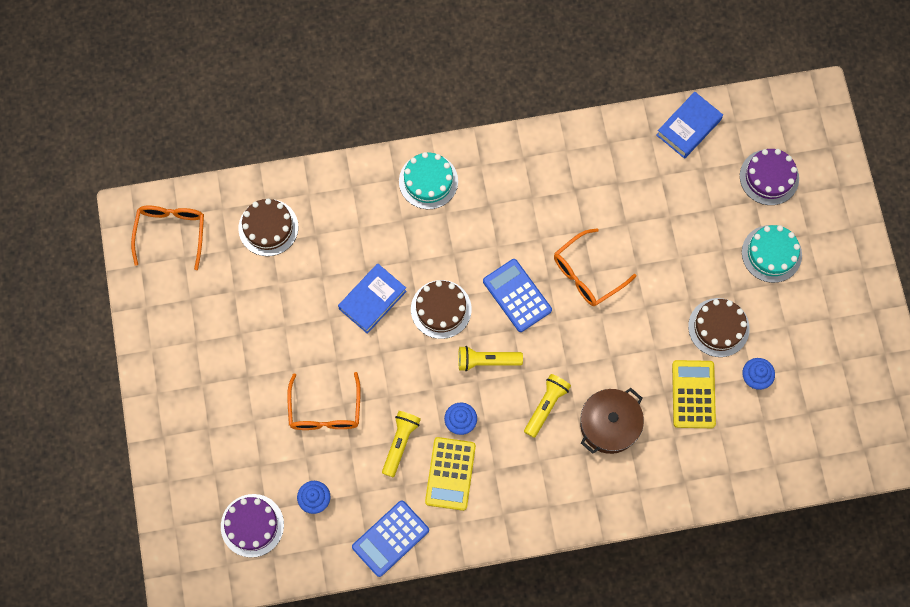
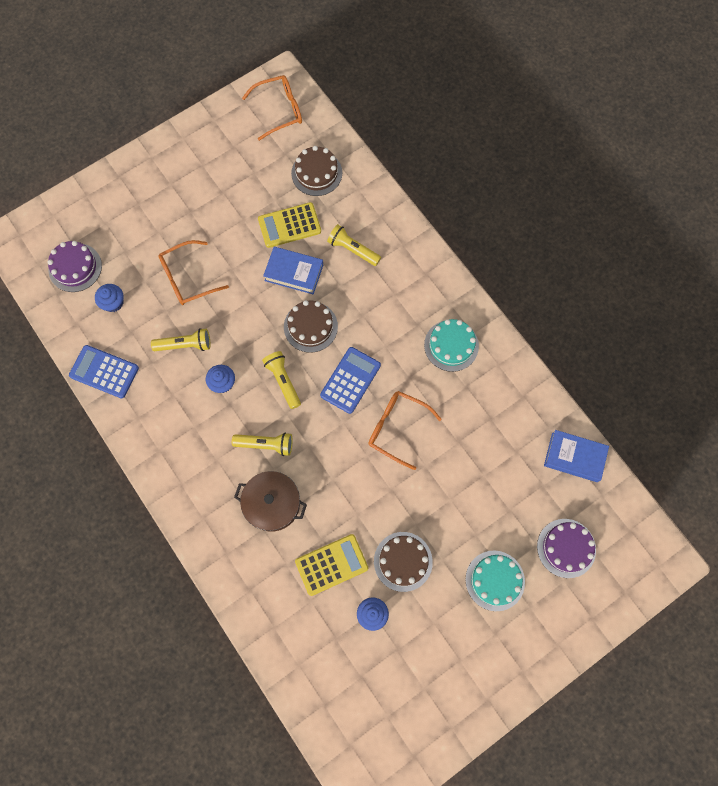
camera: 65 degrees right, 0 degrees up
(376, 230) = (353, 250): none -> yellow flashlight
(428, 181) = (414, 270): turquoise cake -> turquoise cake (451, 345)
(450, 474) = (176, 394): yellow calculator -> yellow calculator (289, 225)

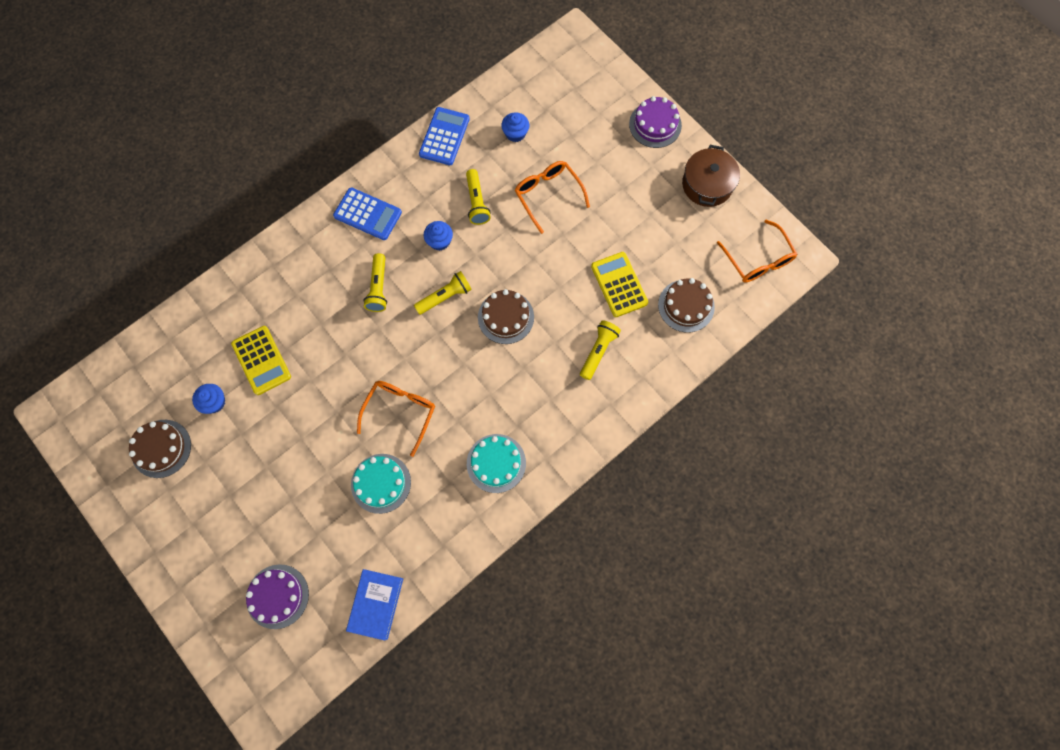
camera: 85 degrees right, 0 degrees up
(75, 267) = (549, 95): purple cake -> purple cake (655, 124)
(272, 504) = (320, 300): brown pot -> brown pot (707, 184)
(294, 272) = (565, 294): blue book -> none
(350, 380) = (450, 362): blue calculator -> blue calculator (367, 214)
(403, 561) = (264, 428): brown cake -> brown cake (161, 448)
(495, 580) = (244, 521): turquoise cake -> turquoise cake (381, 483)

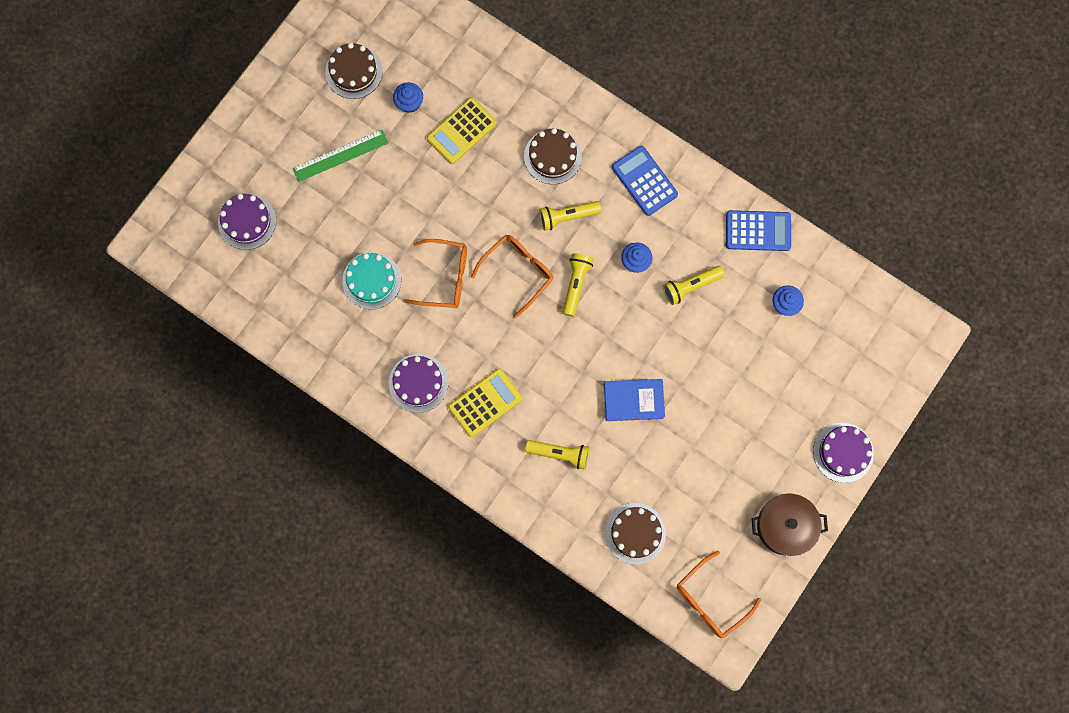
camera: 75 degrees right, 5 degrees up
(242, 483) = (340, 155): none -> green ruler
(367, 214) = (644, 181): blue calculator -> blue calculator turned 135 degrees clockwise
(376, 604) = (260, 311): blue book -> blue book (633, 401)
(445, 297) = (576, 285): yellow flashlight -> yellow flashlight turned 120 degrees counterclockwise
(496, 463) = (418, 383): turquoise cake -> purple cake
(506, 317) = (571, 351): brown cake -> brown cake (552, 156)
(548, 195) = (720, 358): orange glasses -> orange glasses (517, 272)
(619, 284) = (639, 458): yellow calculator -> yellow calculator (485, 403)

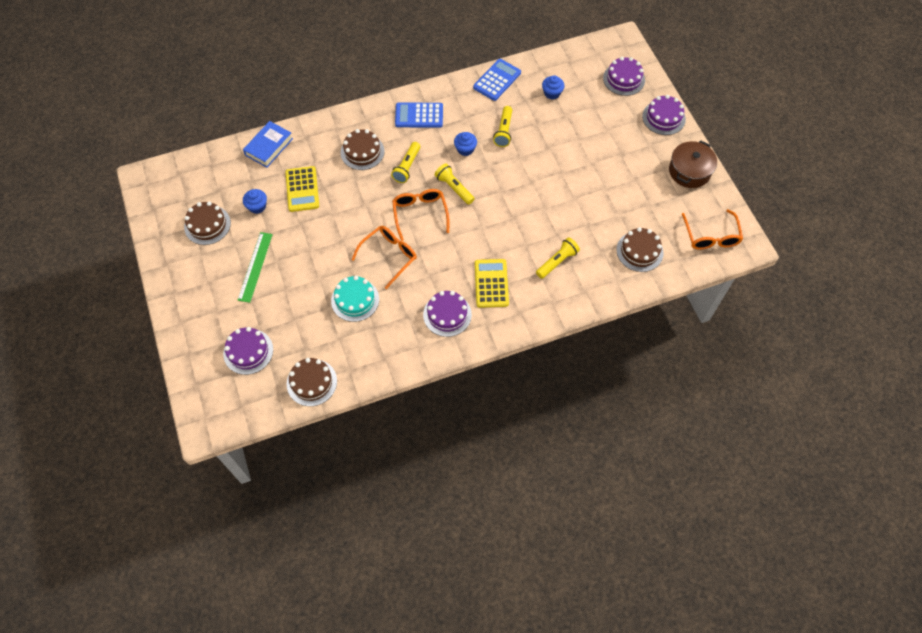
camera: 55 degrees left, 15 degrees down
(256, 305) = (312, 382): none -> brown cake
(633, 401) = (553, 202): blue book -> blue book (269, 147)
(868, 372) = (624, 79): none -> purple cake

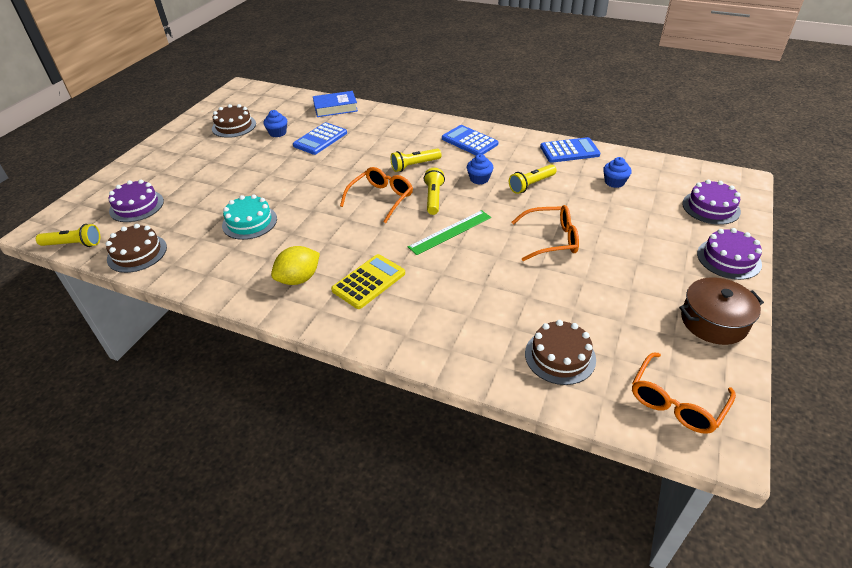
camera: 45 degrees right, 20 degrees down
(255, 266) = (222, 162): green ruler -> green ruler (450, 232)
(302, 189) = (320, 139): yellow calculator -> blue calculator
(362, 152) = (394, 140): brown cake -> none
(389, 256) = (316, 211): orange glasses -> orange glasses (551, 239)
(447, 314) = (299, 279): purple cake -> yellow lemon
(557, 262) = (454, 306): yellow flashlight -> yellow flashlight (73, 244)

